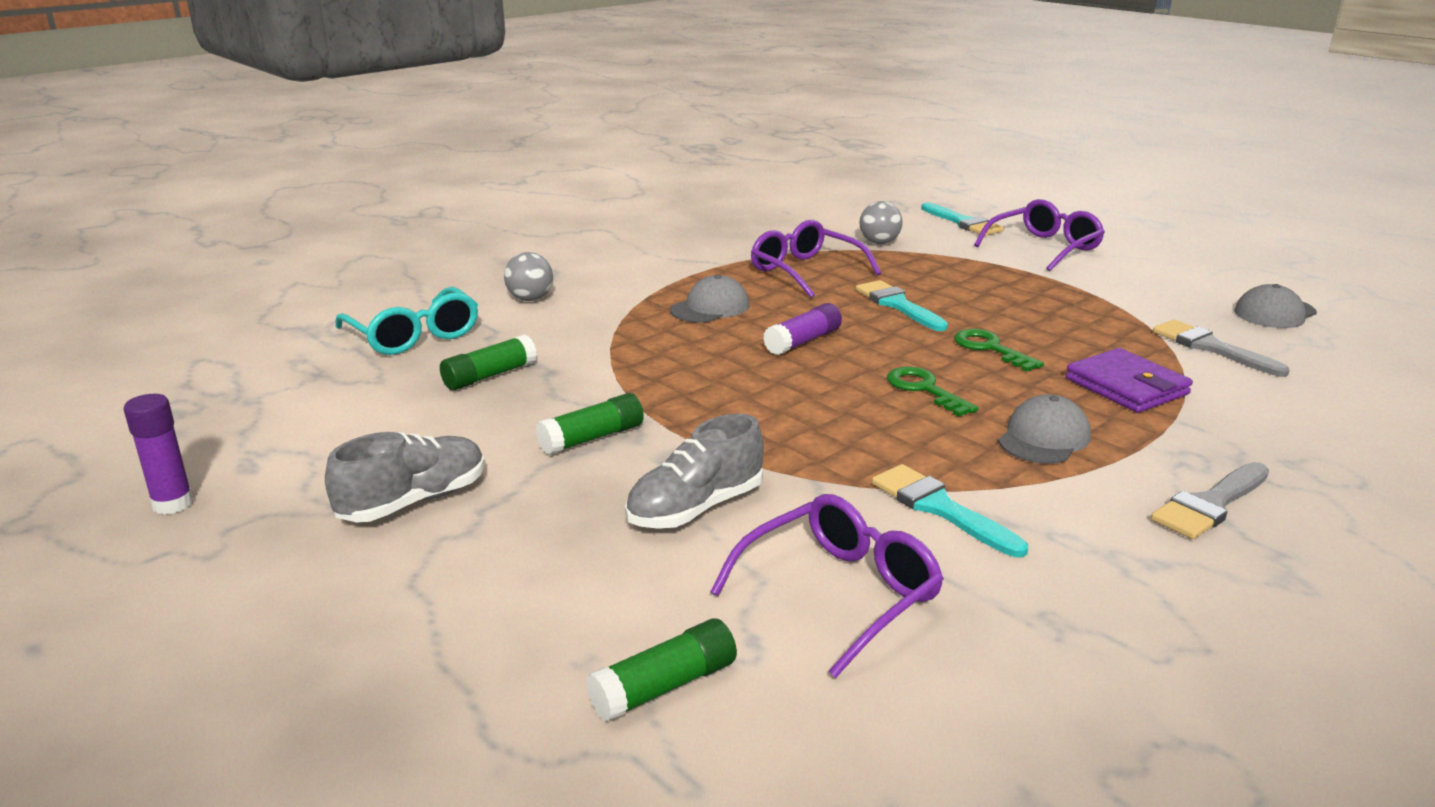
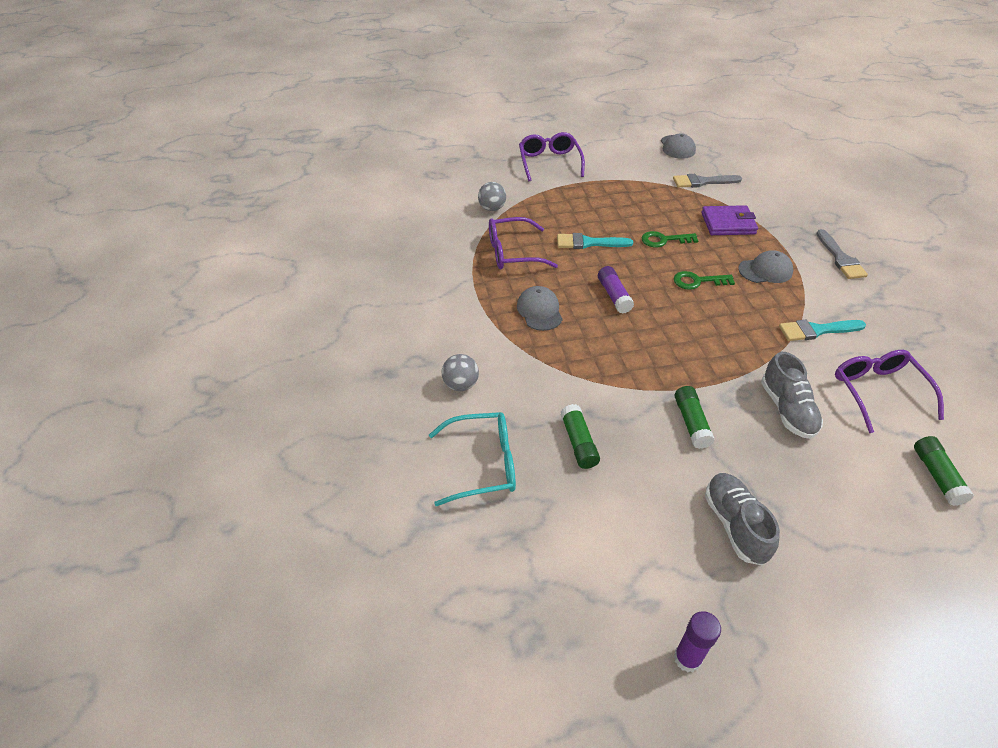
camera: 60 degrees left, 20 degrees up
(963, 222) = (488, 168): turquoise brush -> none
(1044, 438) = (765, 270): grey cap -> grey cap turned 105 degrees clockwise

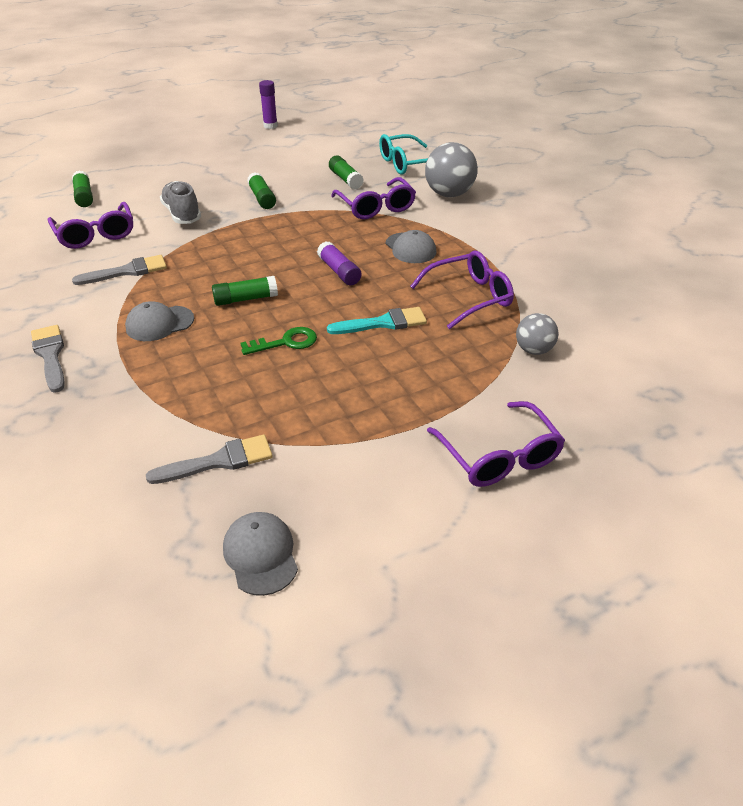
camera: 165 degrees right, 5 degrees down
(461, 385) = (449, 194): grey ball -> grey ball, size x1.70
(555, 378) = (376, 207): none -> purple glasses
(698, 281) = (245, 299): green key -> green glue stick
(728, 223) = (192, 383): purple wallet -> none
(735, 525) = (237, 162): grey shoe -> none
(816, 330) = (127, 271): turquoise brush -> grey brush

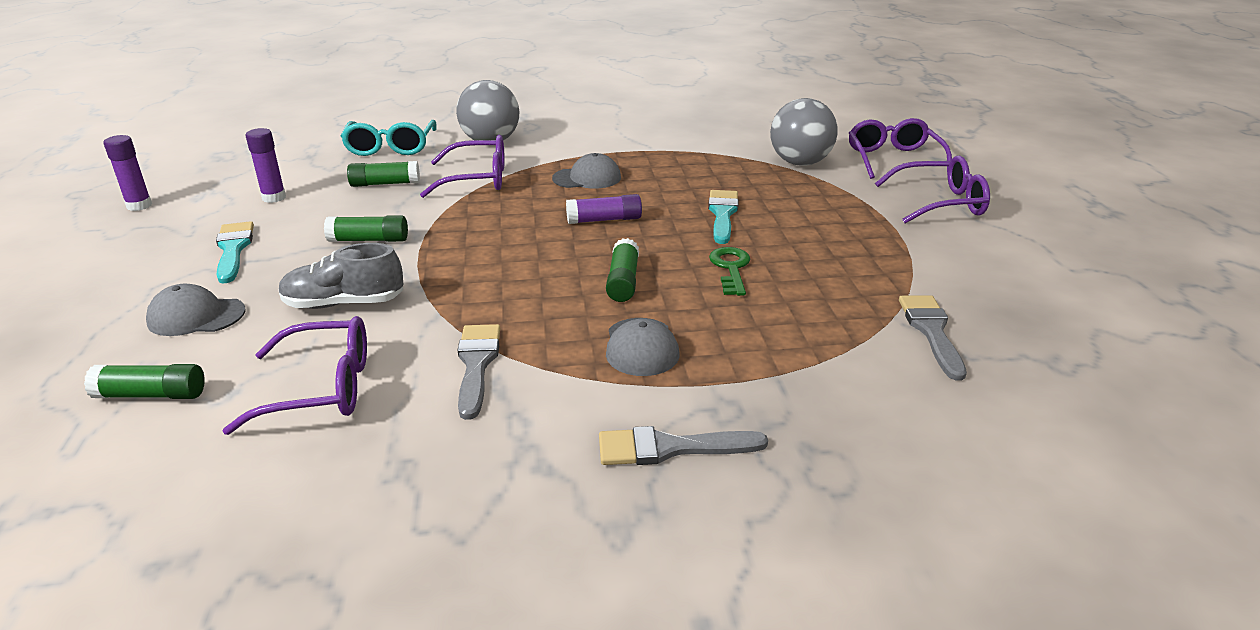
camera: 70 degrees left, 10 degrees down
(231, 166) = (233, 249): none -> turquoise brush
(260, 554) = (1066, 323): grey cap -> grey cap (196, 316)
(302, 154) = (274, 198): none -> purple glue stick
(469, 297) = (701, 170): purple glasses -> purple glasses (893, 159)
(533, 350) = (800, 163): grey ball -> grey ball, size x1.70

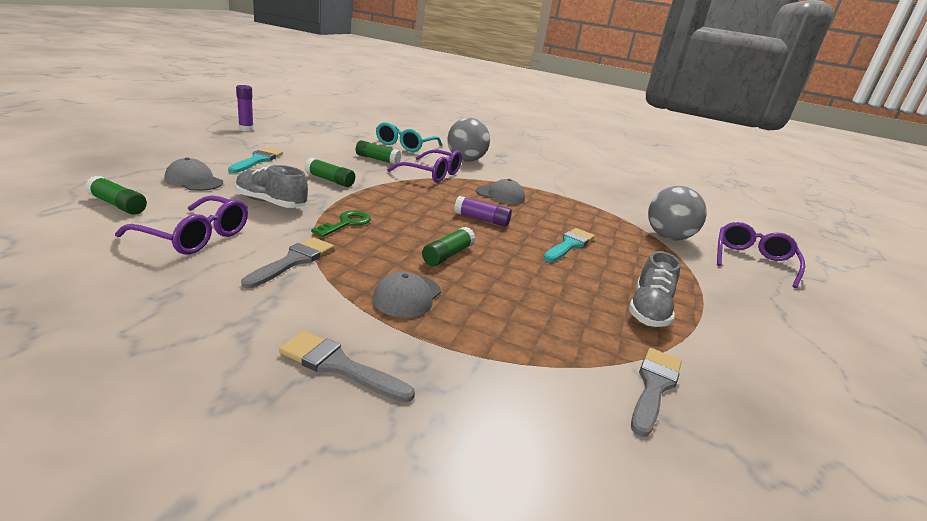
camera: 25 degrees right, 5 degrees down
(274, 198) = (312, 146): purple glue stick -> none
(731, 268) = (534, 277): green key -> green key (346, 223)
(860, 257) = (649, 310): none -> grey shoe
(940, 203) = (765, 302): purple glasses -> none

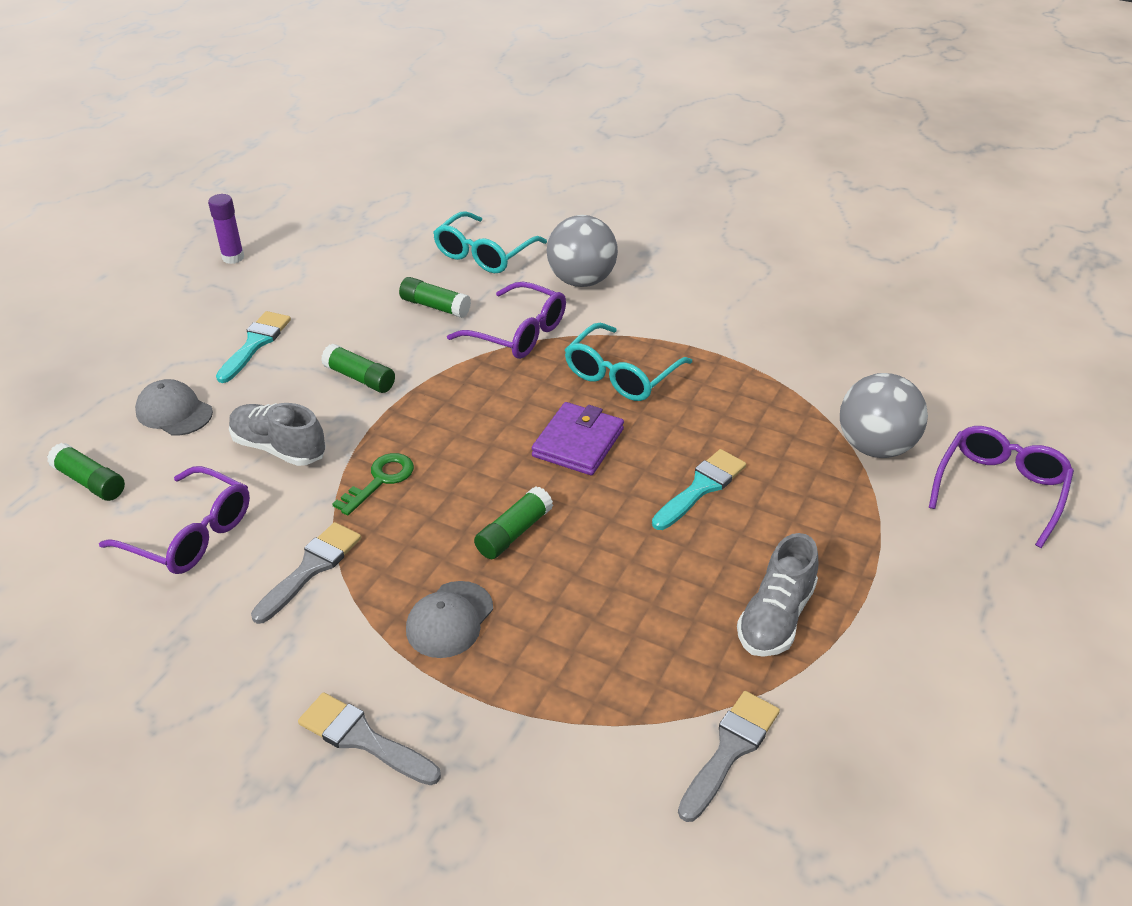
camera: 10 degrees right, 15 degrees up
(481, 219) = (578, 443): purple glue stick -> purple wallet
(500, 195) = (621, 375): grey cap -> turquoise glasses

